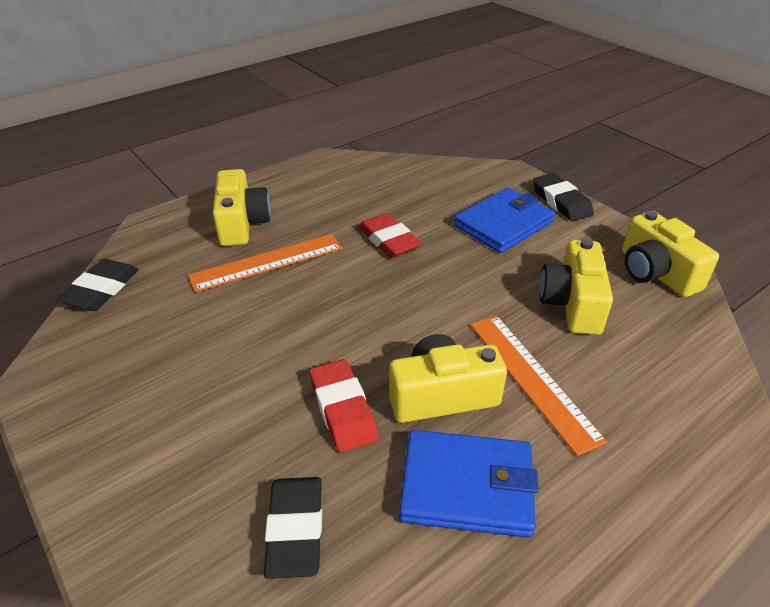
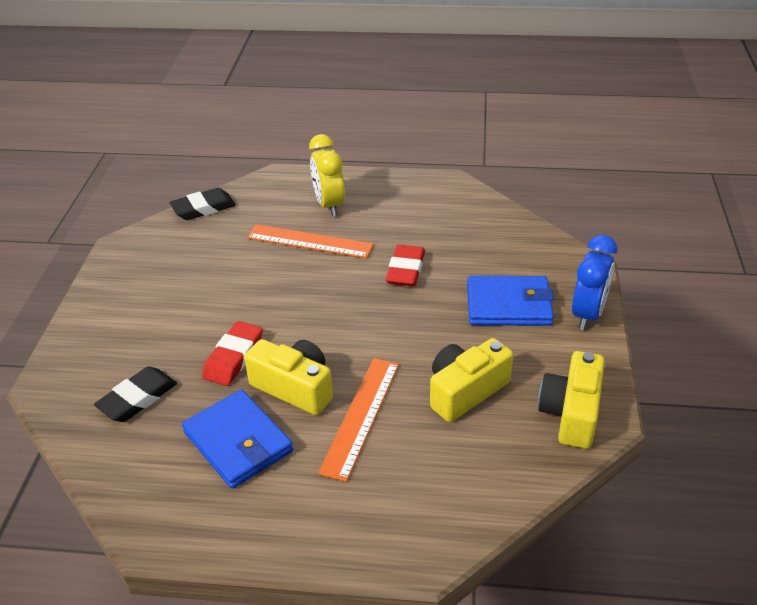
camera: 45 degrees right, 0 degrees up
(242, 223) = (329, 205): yellow camera -> yellow clock
(561, 202) = (587, 314): black eraser -> blue clock

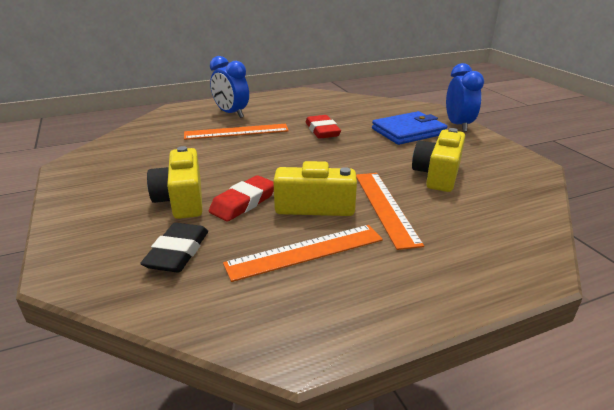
camera: 30 degrees left, 10 degrees down
(203, 208) = (130, 132): black eraser -> none
(234, 357) = (243, 202): red eraser -> red eraser turned 45 degrees clockwise
(238, 442) = (305, 252): blue wallet -> orange ruler
(329, 205) = (231, 114): yellow clock -> blue clock
(571, 413) = (513, 167): yellow camera -> yellow camera (182, 199)

